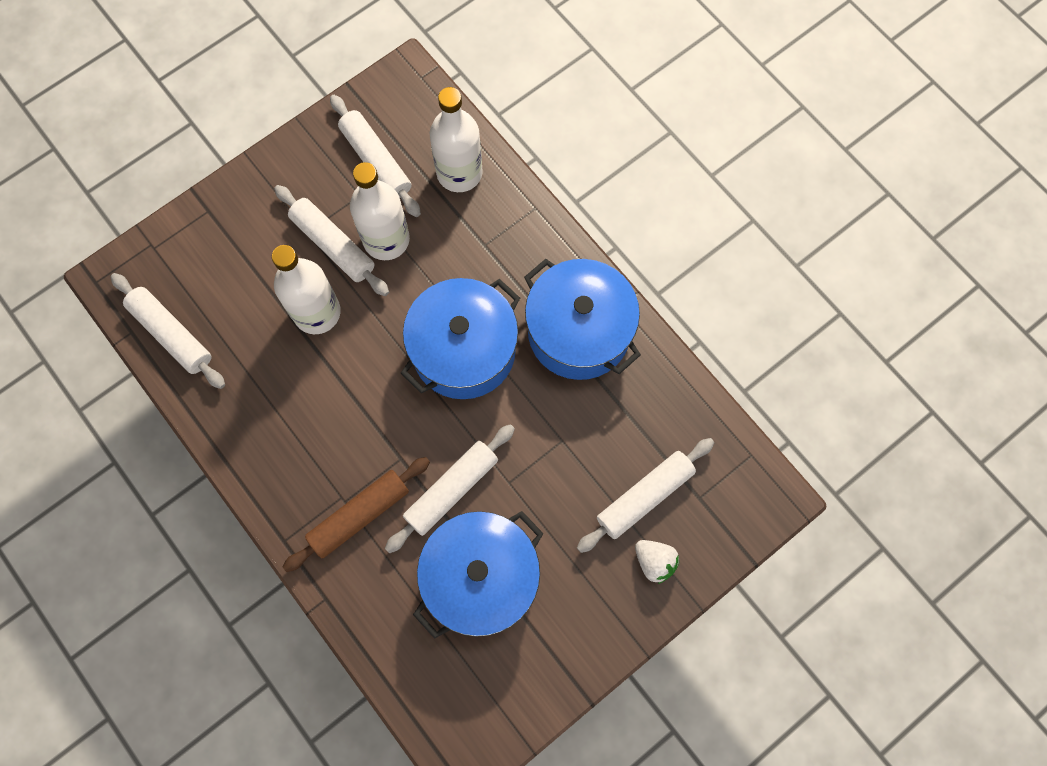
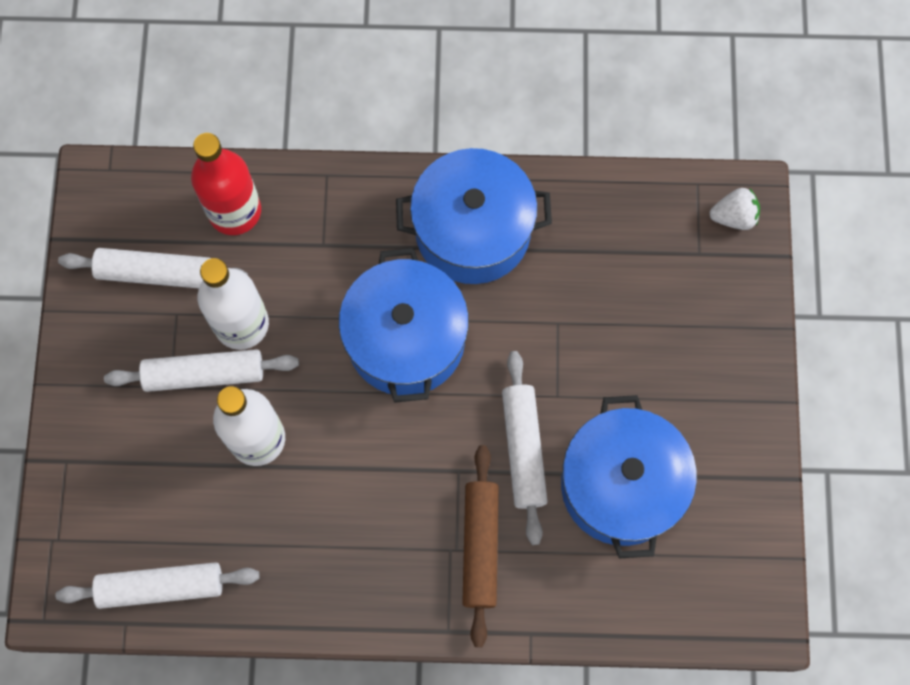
camera: 50 degrees left, 0 degrees up
(459, 173) = (234, 211): white bottle -> red bottle
(644, 496) = (662, 296): white rolling pin -> none
(654, 561) = (722, 333): white strawberry -> white strawberry (733, 217)

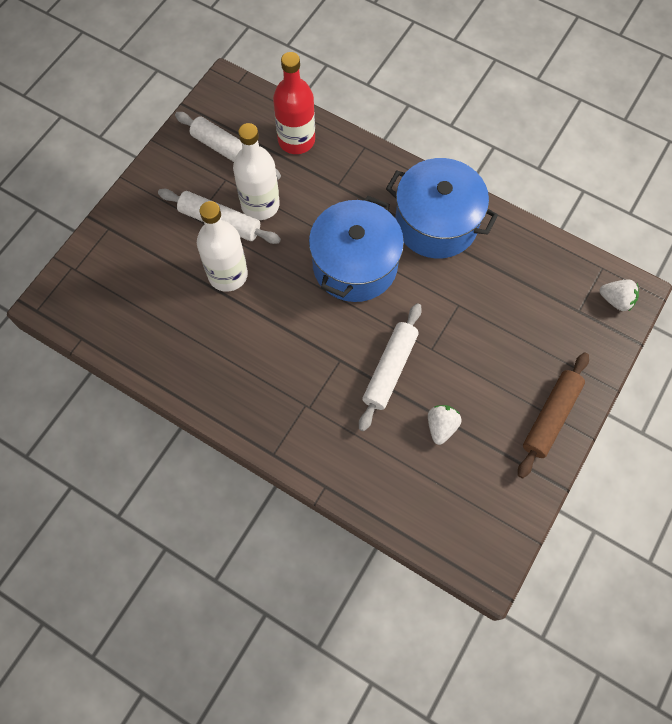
camera: 30 degrees right, 5 degrees down
(161, 587) = (116, 329): white rolling pin -> none
(480, 546) = (325, 413): brown rolling pin -> brown rolling pin (551, 417)
(621, 485) = (441, 426): blue pot -> white strawberry

